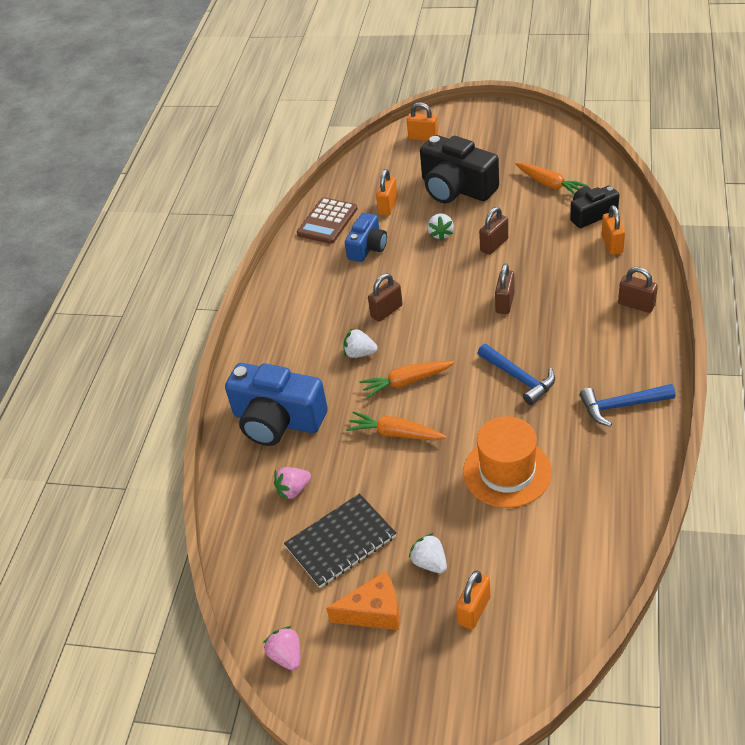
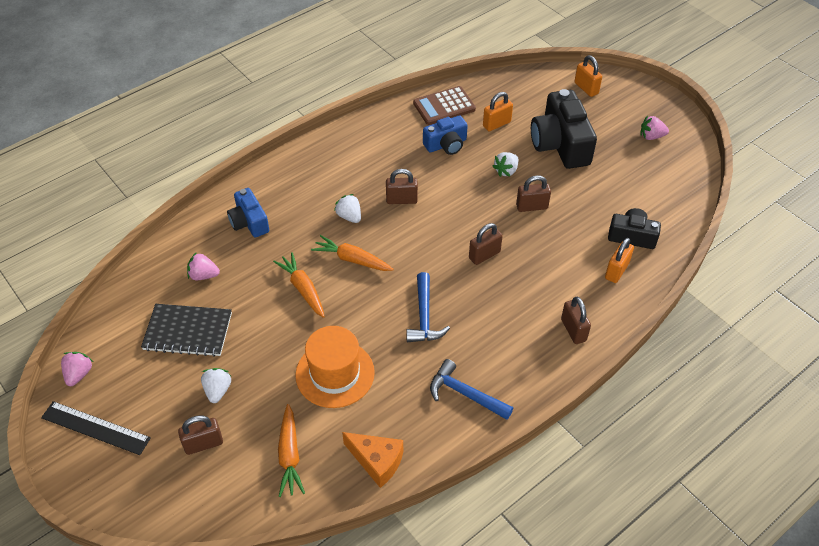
camera: 35 degrees right, 5 degrees up
(277, 420) = (249, 222): blue camera -> blue camera, size x0.58
(363, 682) = (95, 428): none -> black ruler
(374, 612) = (152, 392): orange cheese -> orange cheese (377, 461)
(474, 610) = (203, 444): orange padlock -> brown padlock
(515, 139) = (651, 136): none -> pink strawberry
(550, 184) = (631, 190): orange carrot -> orange carrot (290, 455)

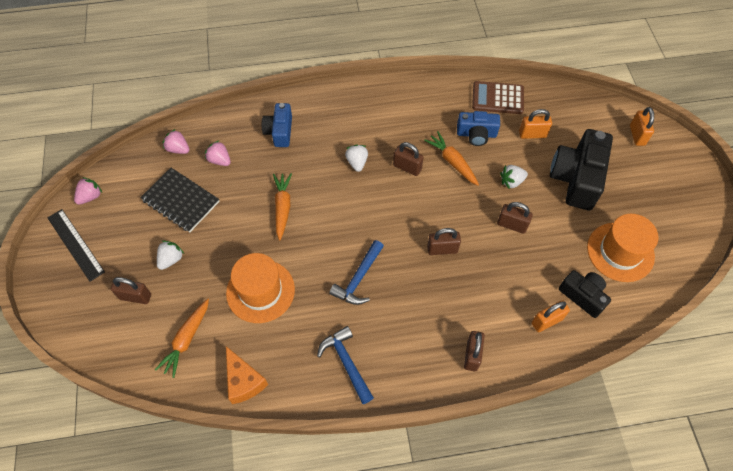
camera: 30 degrees right, 10 degrees up
(352, 259) = (335, 201): orange carrot -> orange carrot (452, 162)
(637, 187) = (620, 252): none -> orange hat
(651, 136) = (667, 209): pink strawberry -> pink strawberry (178, 149)

